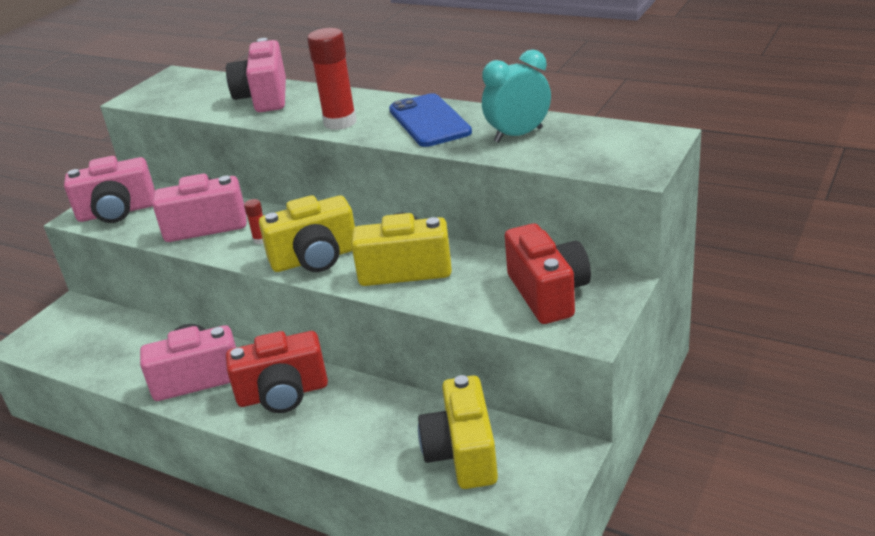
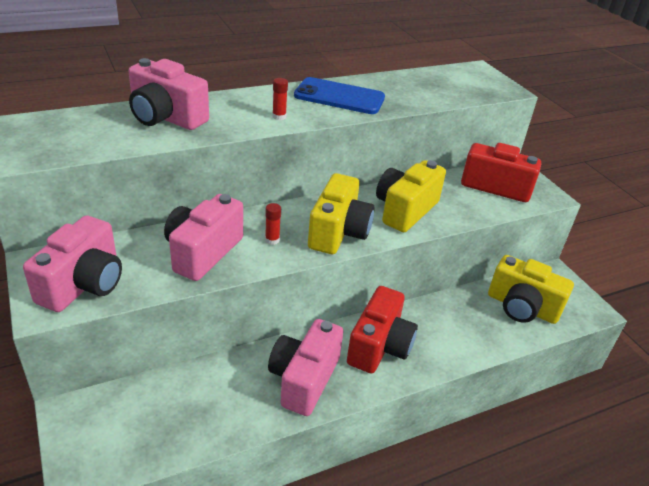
camera: 60 degrees left, 5 degrees up
(340, 122) = (279, 116): red glue stick -> red glue stick, size x0.47
(518, 135) = (410, 89): turquoise clock -> none

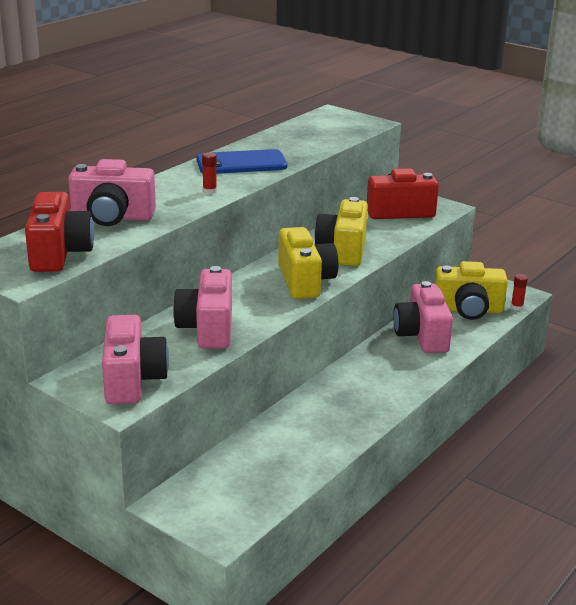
camera: 25 degrees left, 10 degrees down
(272, 240) = (256, 303): red glue stick -> red glue stick (517, 307)
(304, 379) = (340, 414): pink camera -> pink camera (422, 336)
(379, 346) = (380, 372): red camera -> red camera (59, 253)

